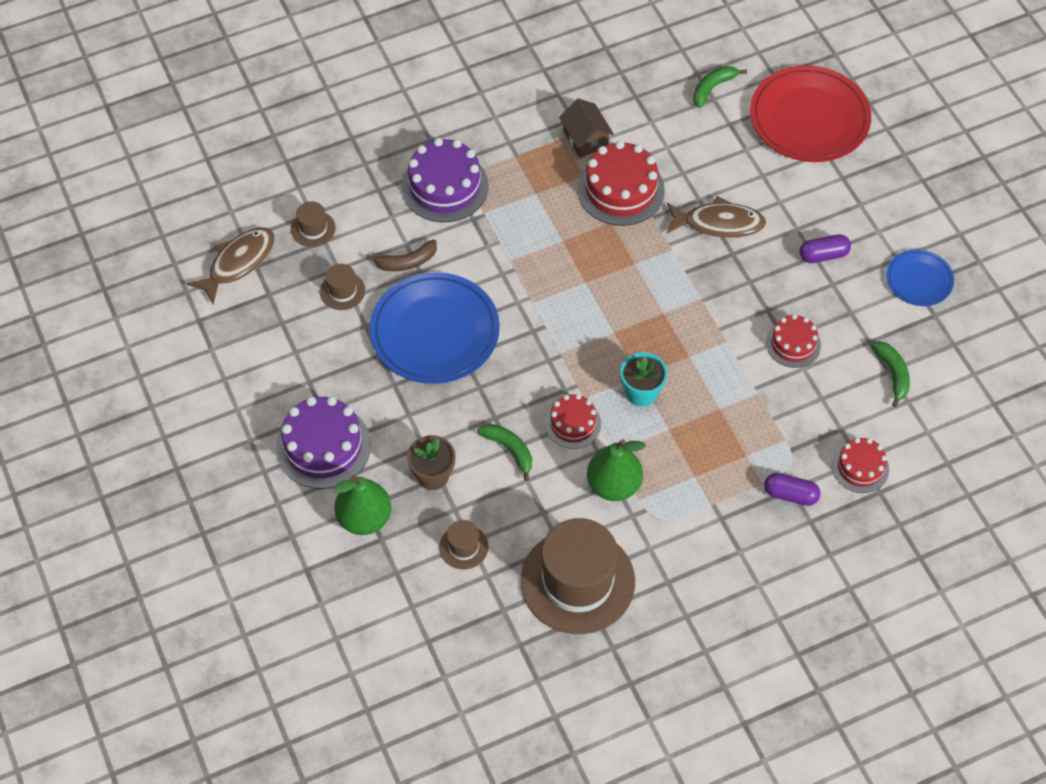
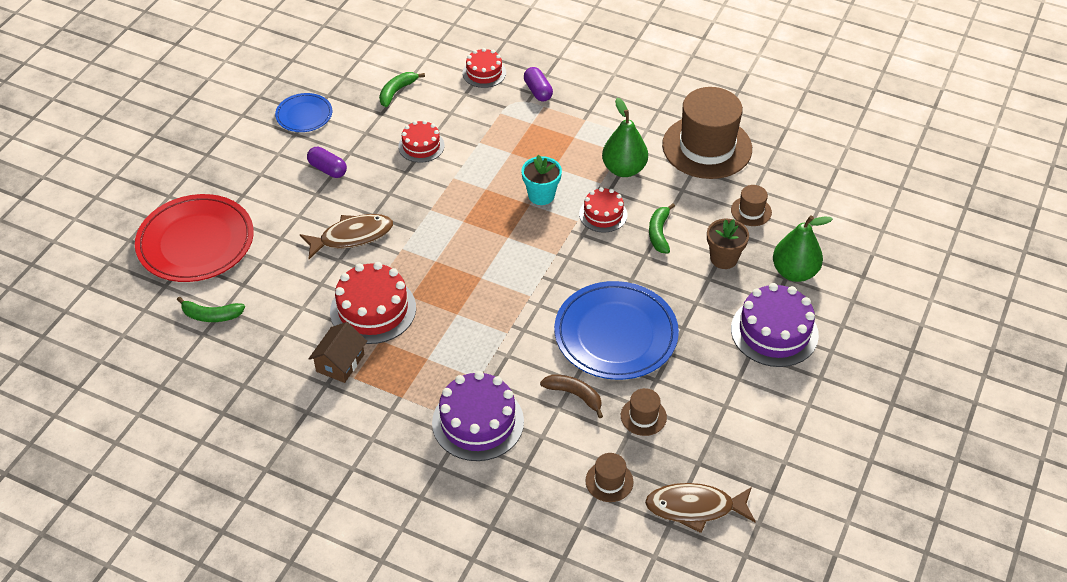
camera: 130 degrees left, 10 degrees down
(718, 223) = (352, 237): brown fish -> brown fish turned 105 degrees clockwise

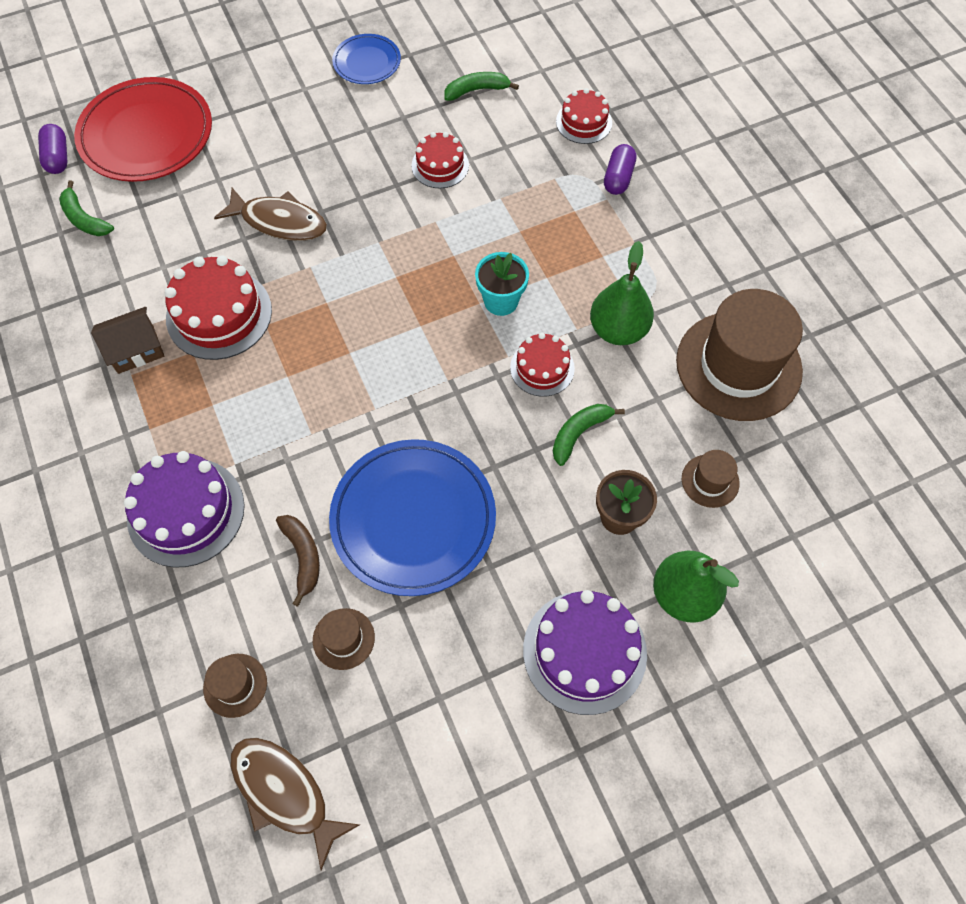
camera: 40 degrees right, 15 degrees up
(328, 169) = (330, 134): purple capsule -> purple capsule (58, 157)

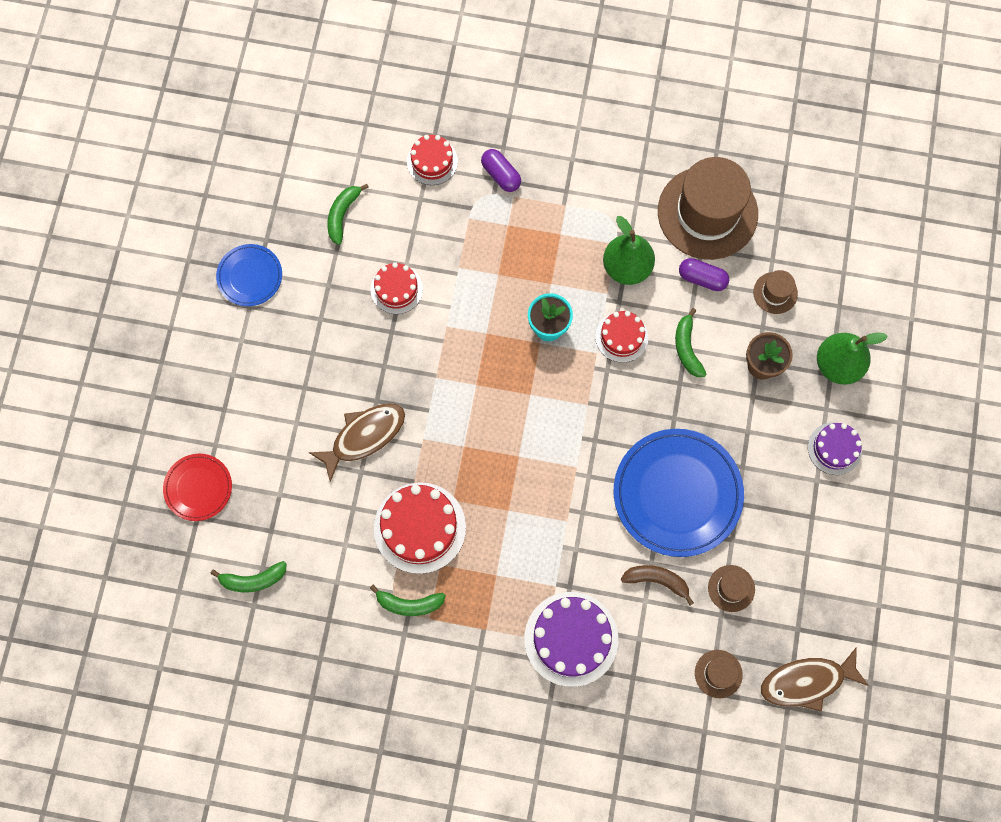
camera: 55 degrees left, 10 degrees up
(58, 157) = (170, 569): purple capsule -> purple capsule (702, 278)
(136, 349) = (409, 604): brown house -> green banana
(146, 135) = (198, 488): red plate -> red plate, size x0.53
(584, 651) = (834, 448): purple cake -> purple cake, size x0.60

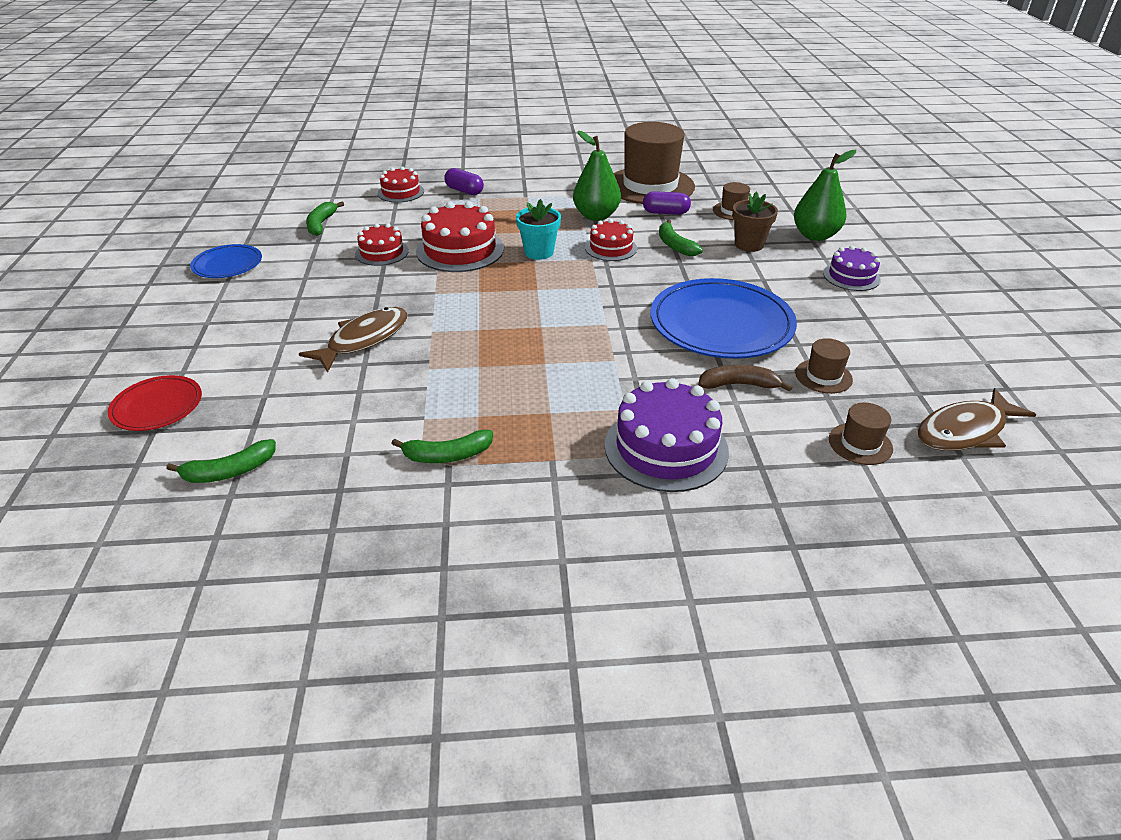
camera: 15 degrees left, 35 degrees down
(419, 527) = (444, 392): red cake -> red cake (460, 250)

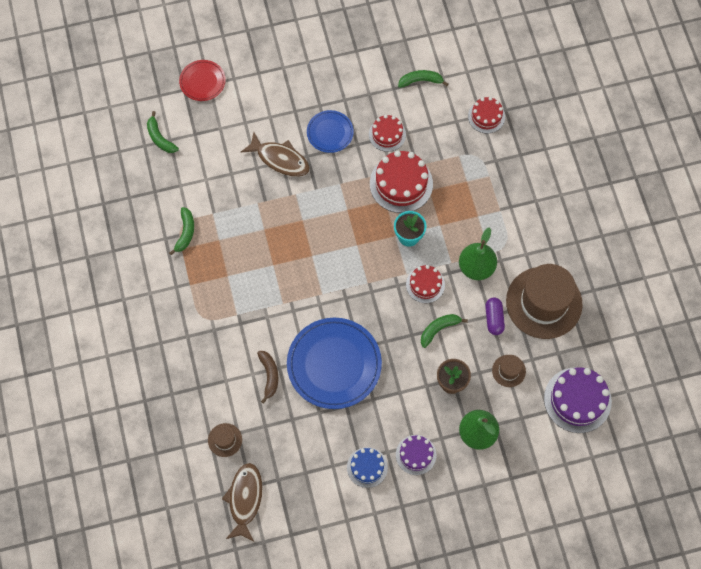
camera: 80 degrees right, 30 degrees up
(227, 265) = (351, 47): blue plate -> blue plate (330, 133)
(447, 455) = (185, 233): green banana -> green banana turned 150 degrees counterclockwise
(464, 191) = (499, 162): purple capsule -> none
(666, 448) = (206, 338): purple cake -> purple cake (577, 400)
(823, 376) = (286, 425): brown hat -> none
(878, 313) = (367, 467): none -> blue cake
(965, 431) = (245, 499): brown fish -> brown fish turned 45 degrees clockwise

